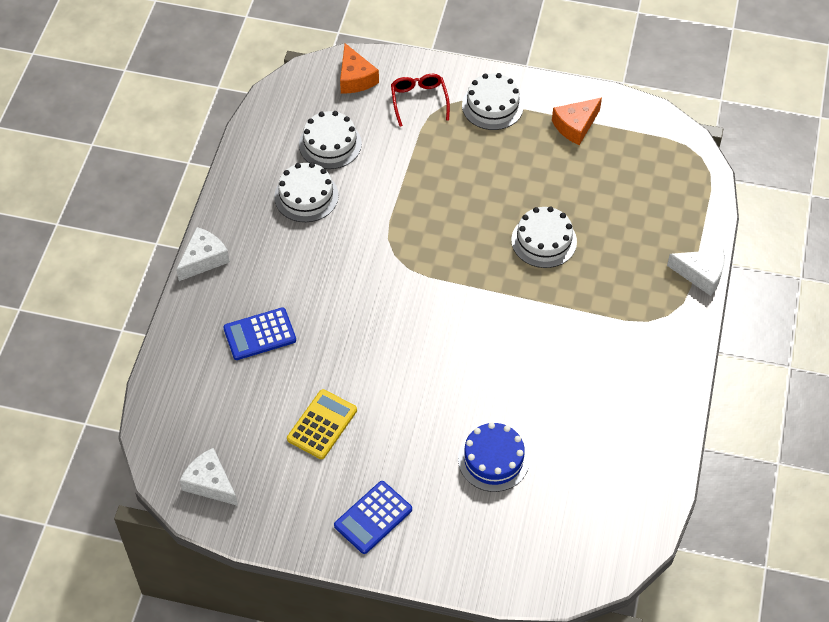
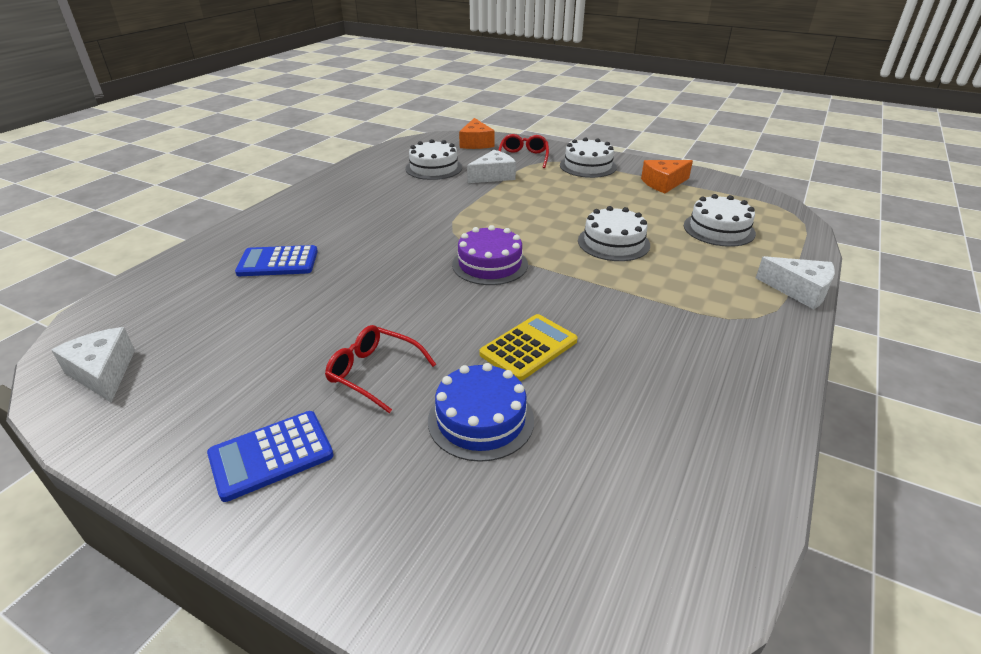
camera: 15 degrees right, 20 degrees down
(203, 259) = (271, 210): white cheese -> white cheese (493, 176)
(306, 196) = (393, 190): white cake -> white cake (719, 229)
(322, 424) = (283, 342): yellow calculator -> yellow calculator (529, 347)
(405, 437) = (374, 373): none -> red glasses
(445, 296) = (490, 264): none -> purple cake

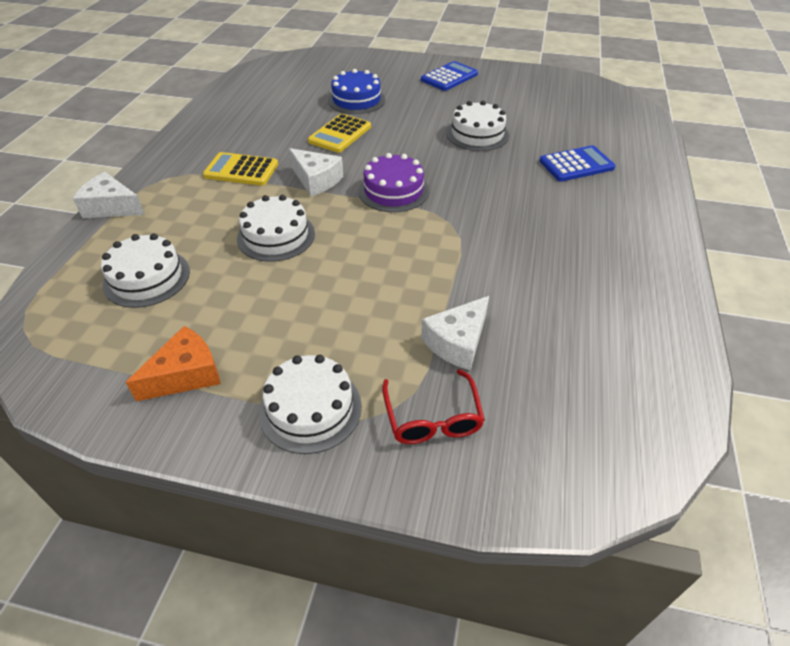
camera: 165 degrees right, 10 degrees up
(103, 373) = (578, 90): white cheese -> white cheese (316, 180)
(374, 373) = (428, 109): red glasses -> none
(434, 168) = (561, 347): white cake -> white cake (477, 134)
(476, 143) = (550, 462): orange cheese -> none
(663, 313) = (241, 170): none -> yellow calculator

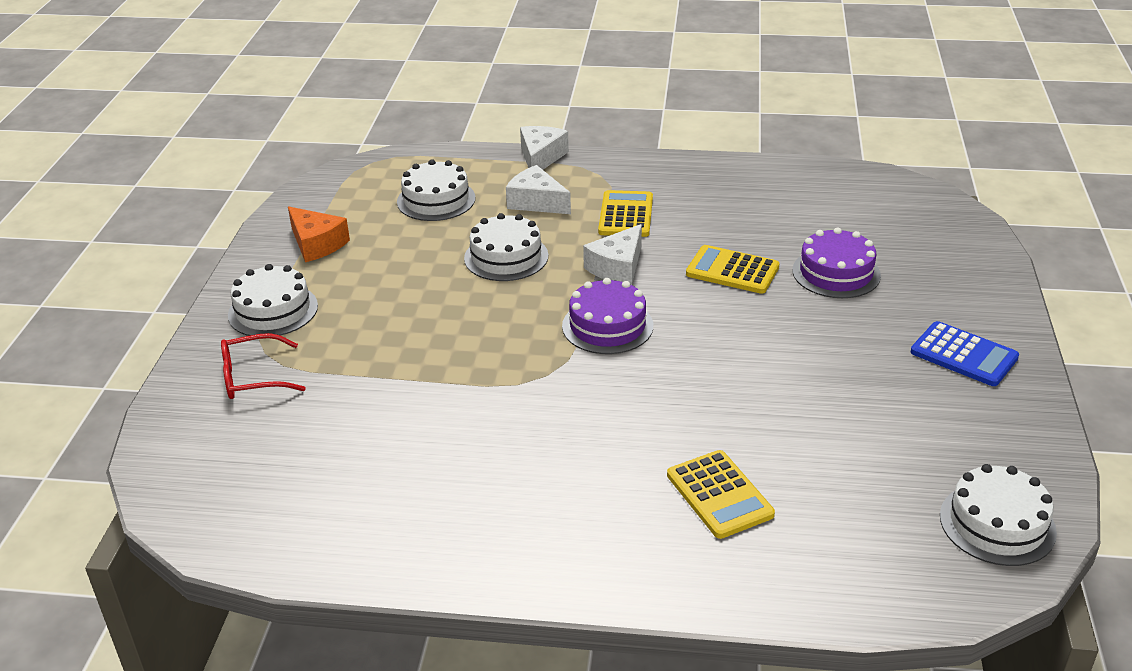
camera: 85 degrees right, 10 degrees down
(356, 100) = (836, 273): blue cake -> purple cake
(457, 342) = (345, 388): white cheese -> white cheese (536, 202)
(477, 134) = (778, 391): white cake -> white cake (997, 524)
(576, 165) = (719, 495): blue calculator -> yellow calculator

